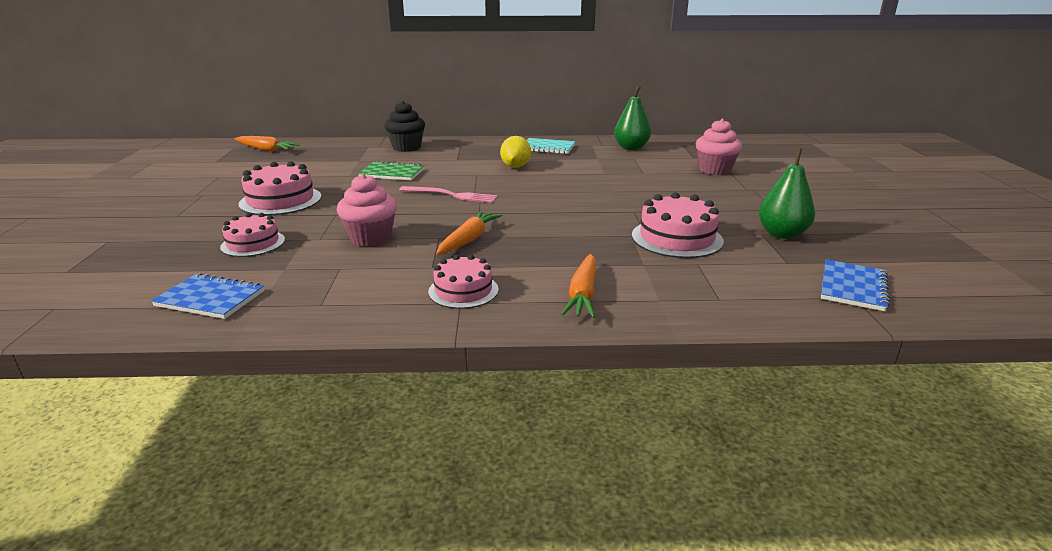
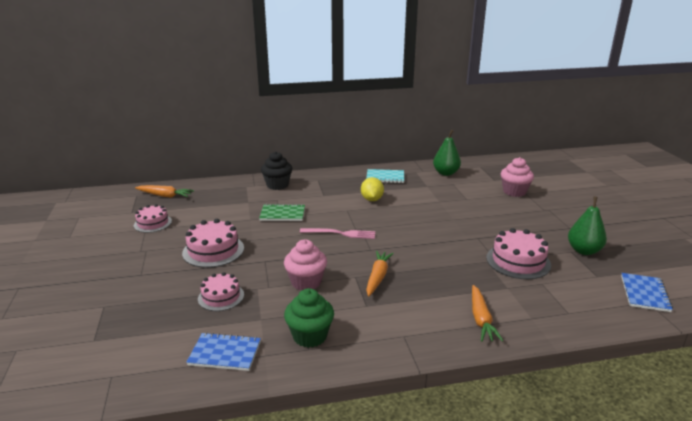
camera: 10 degrees left, 0 degrees up
(333, 291) = (310, 336): none -> green cupcake
(463, 290) = (400, 325): pink cake -> pink cake (152, 223)

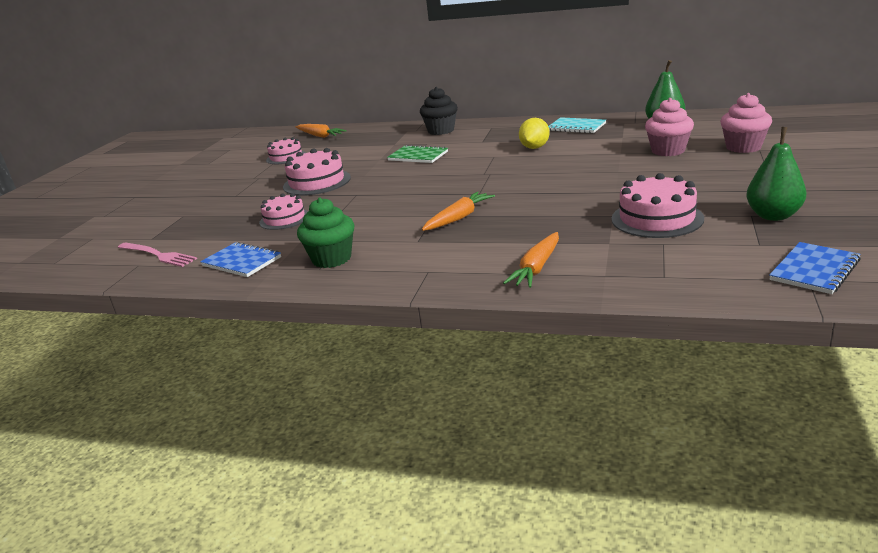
camera: 30 degrees right, 0 degrees up
(306, 282) = (377, 215): pink cupcake -> pink cupcake (668, 151)
(340, 233) = (462, 177): pink fork -> pink fork (158, 255)

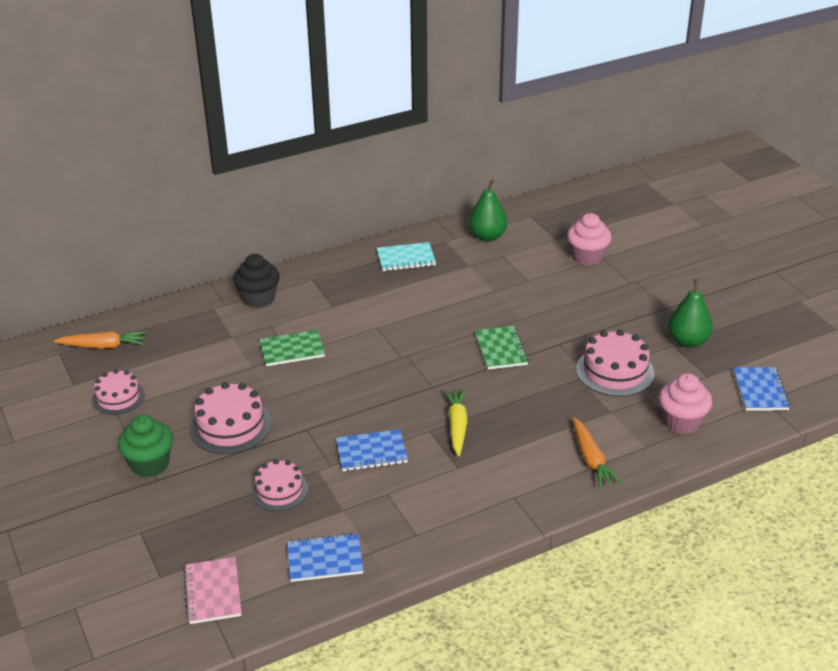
camera: 45 degrees left, 10 degrees up
(158, 255) = (213, 592): pink fork -> pink notebook
(331, 259) = (410, 519): green cupcake -> green cupcake (150, 464)
(373, 216) = (371, 452): none -> blue notebook
(458, 218) = (457, 426): orange carrot -> yellow carrot
(534, 148) = (403, 303): yellow lemon -> none
(570, 184) = (501, 349): none -> green notebook
(668, 151) = (531, 277): pink cupcake -> pink cupcake (681, 422)

